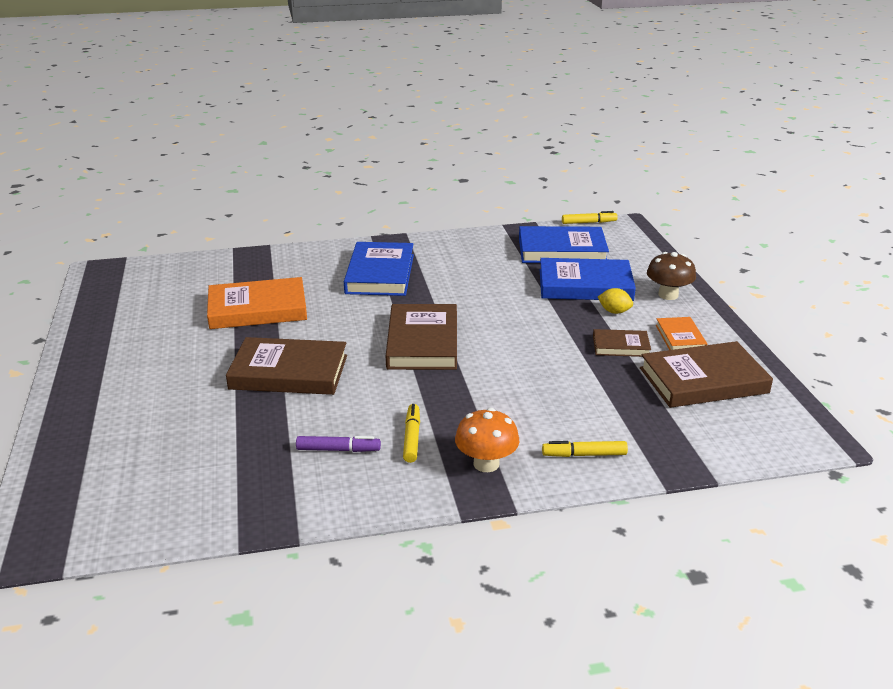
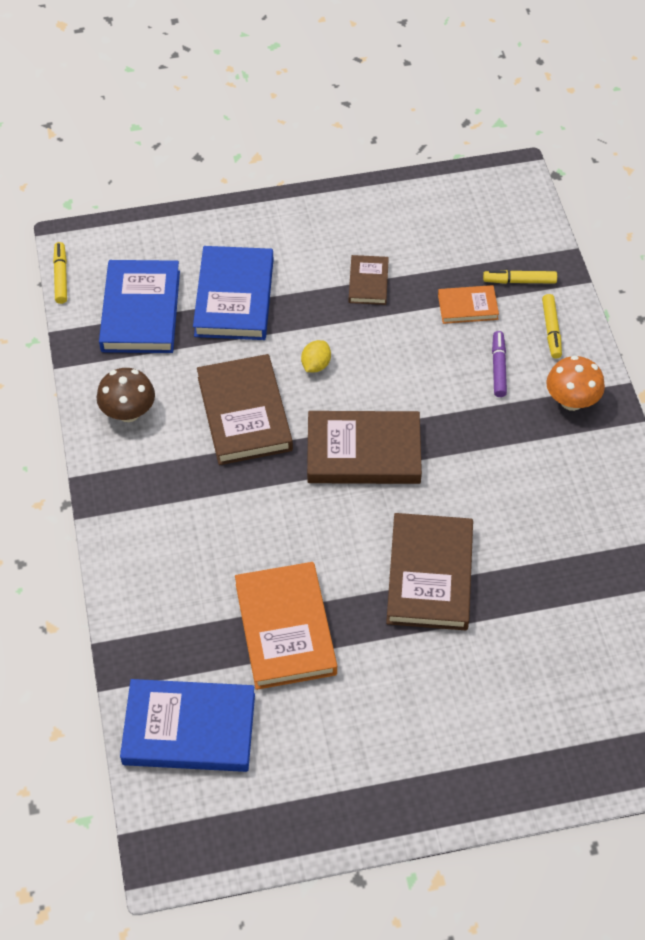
camera: 90 degrees left, 25 degrees up
(338, 449) = (563, 516): purple marker -> purple marker (498, 368)
(380, 274) = (195, 501): blue book -> blue book (189, 729)
(412, 438) = (539, 457): yellow marker -> yellow marker (519, 281)
(614, 311) = (296, 279): yellow lemon -> yellow lemon (316, 365)
(668, 295) = (260, 229): brown mushroom -> brown mushroom (128, 412)
(680, 338) = (351, 234): orange book -> orange book (467, 307)
(703, 380) = (428, 230): brown book -> brown book (244, 414)

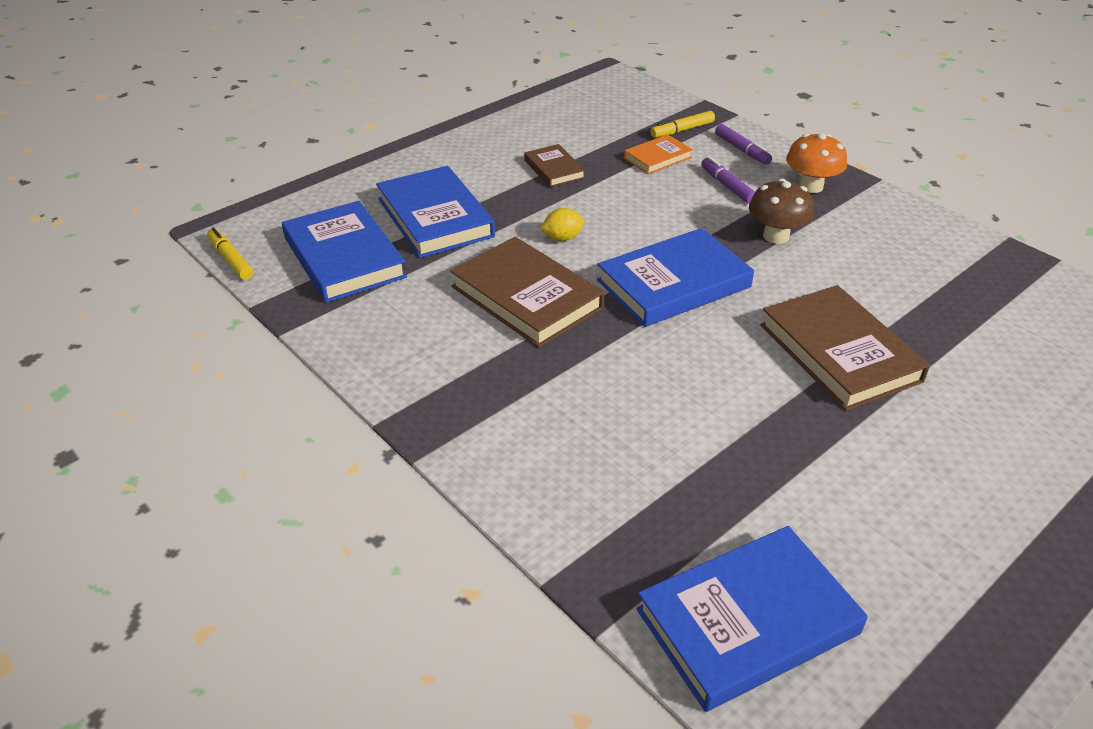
camera: 30 degrees left, 15 degrees down
(128, 412) = (398, 341): brown mushroom -> brown mushroom (776, 236)
(285, 629) = (751, 462): orange book -> none
(316, 365) = (562, 238): yellow lemon -> yellow lemon turned 75 degrees clockwise
(363, 452) = (673, 283): brown book -> blue book
(551, 330) = (742, 150): yellow marker -> purple marker

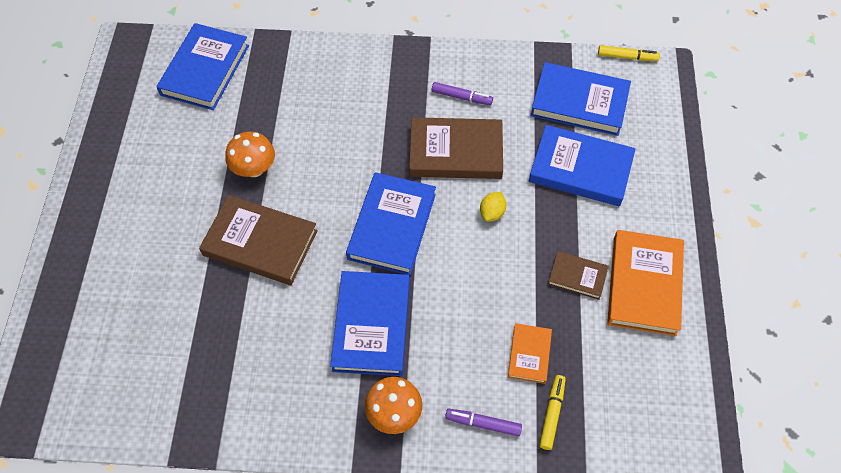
camera: 135 degrees right, 20 degrees up
(511, 140) = (644, 285): none -> orange book
(727, 186) = (450, 360): purple marker -> purple marker (461, 97)
(776, 236) = (371, 325): brown mushroom -> blue book
(783, 428) = (254, 169): none -> orange mushroom

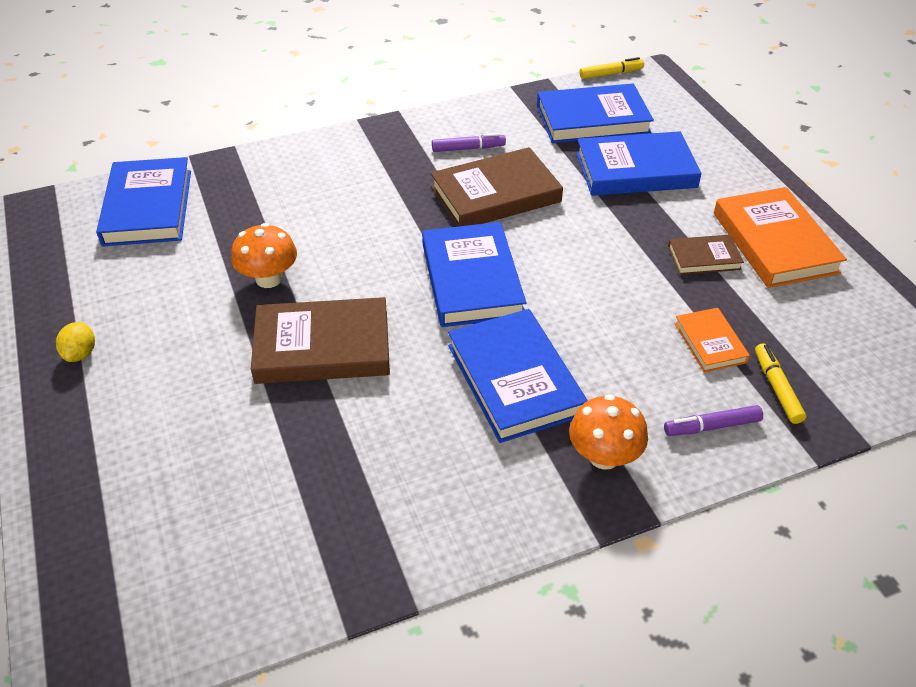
camera: 25 degrees left, 15 degrees down
(492, 213) = (573, 233): yellow lemon -> yellow lemon (81, 353)

